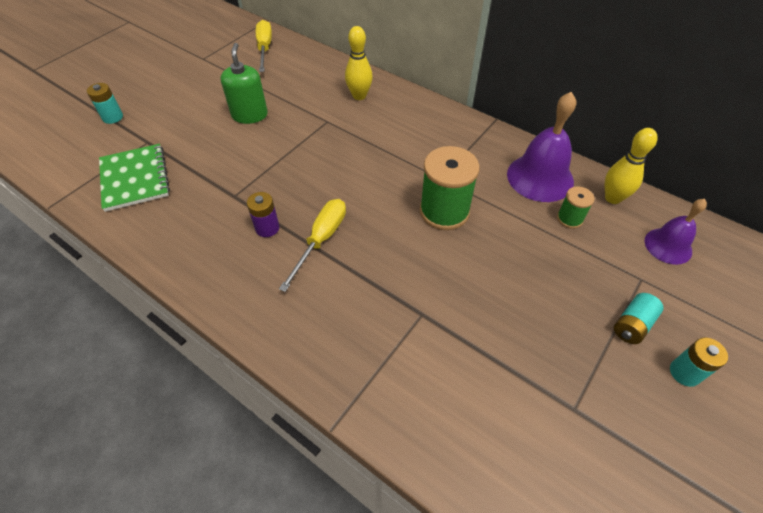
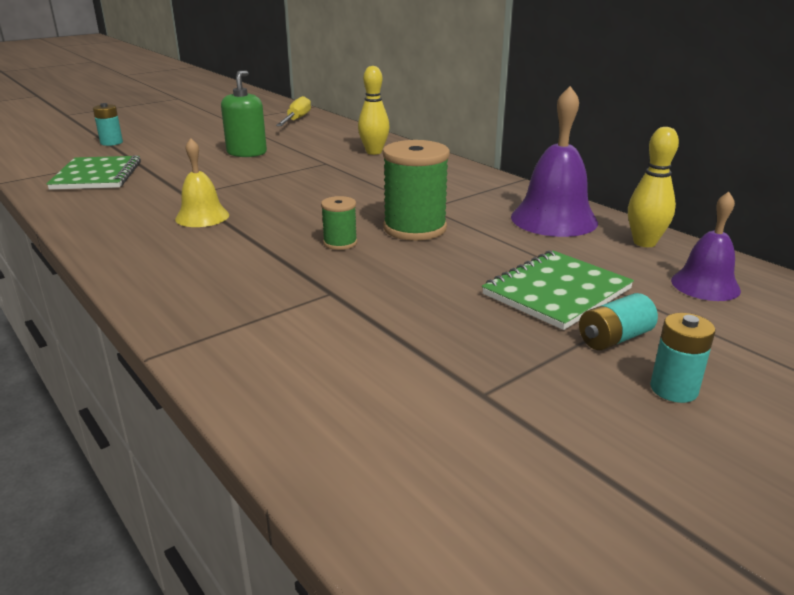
camera: 15 degrees right, 25 degrees down
(267, 228) = (202, 217): purple battery -> yellow bell
(321, 240) = (254, 230): yellow screwdriver -> none
(569, 218) = (574, 250): green spool -> green spool (340, 243)
(577, 276) = (556, 292): none -> green notebook

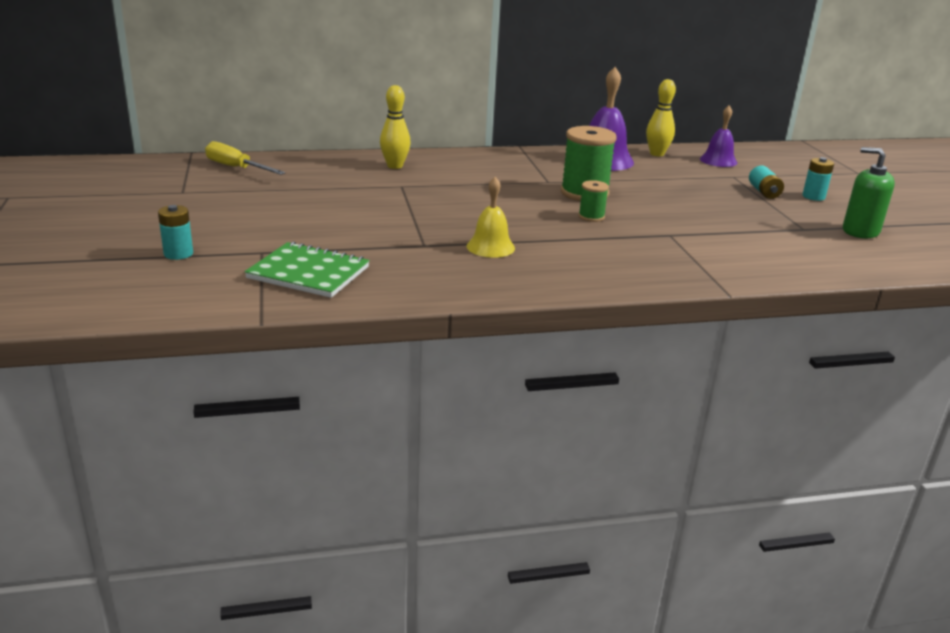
camera: 65 degrees left, 0 degrees up
(247, 153) = (325, 205): green soap dispenser -> green soap dispenser (860, 231)
(556, 292) = (706, 188): green notebook -> none

